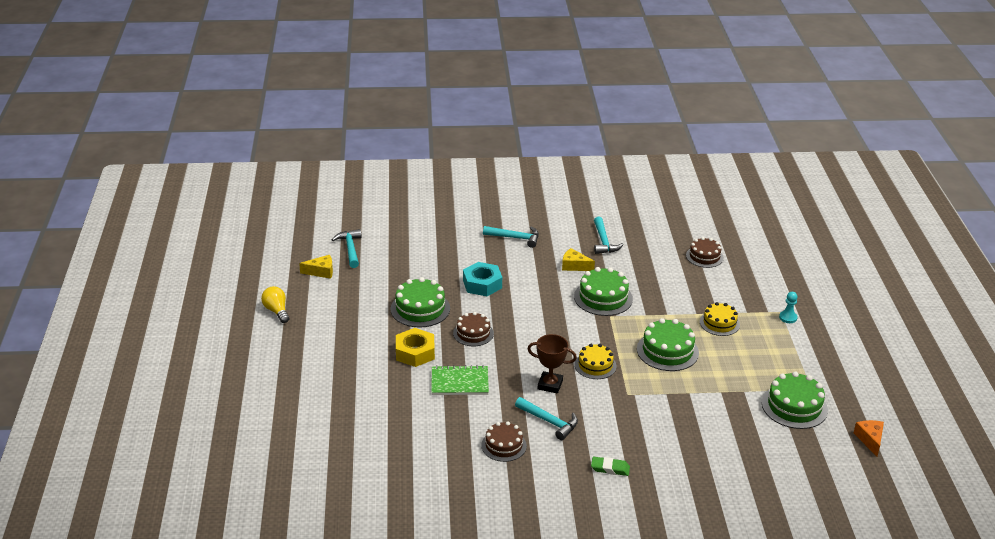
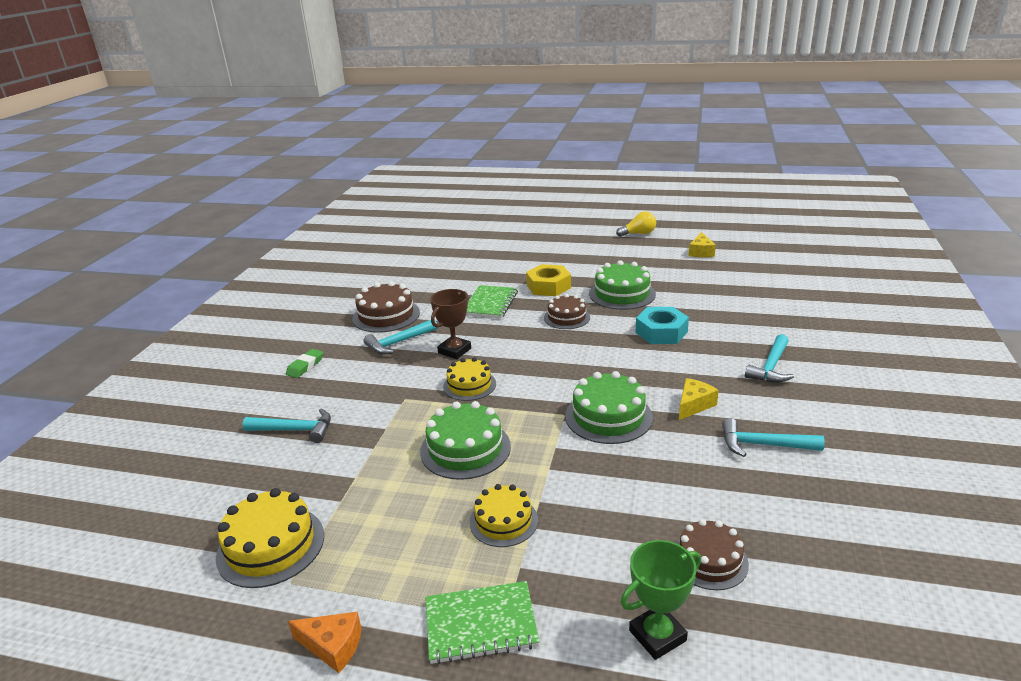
camera: 110 degrees right, 5 degrees down
(350, 249) = (744, 266): turquoise hammer -> turquoise hammer (295, 430)
(504, 445) = (386, 315): brown cake -> brown cake, size x1.50
(758, 268) = (657, 635): none -> green trophy
(788, 317) = (481, 624): turquoise pawn -> green notebook
(794, 406) = (271, 546): green cake -> yellow cake
(870, 440) = (134, 613): orange cheese -> orange cheese (333, 646)

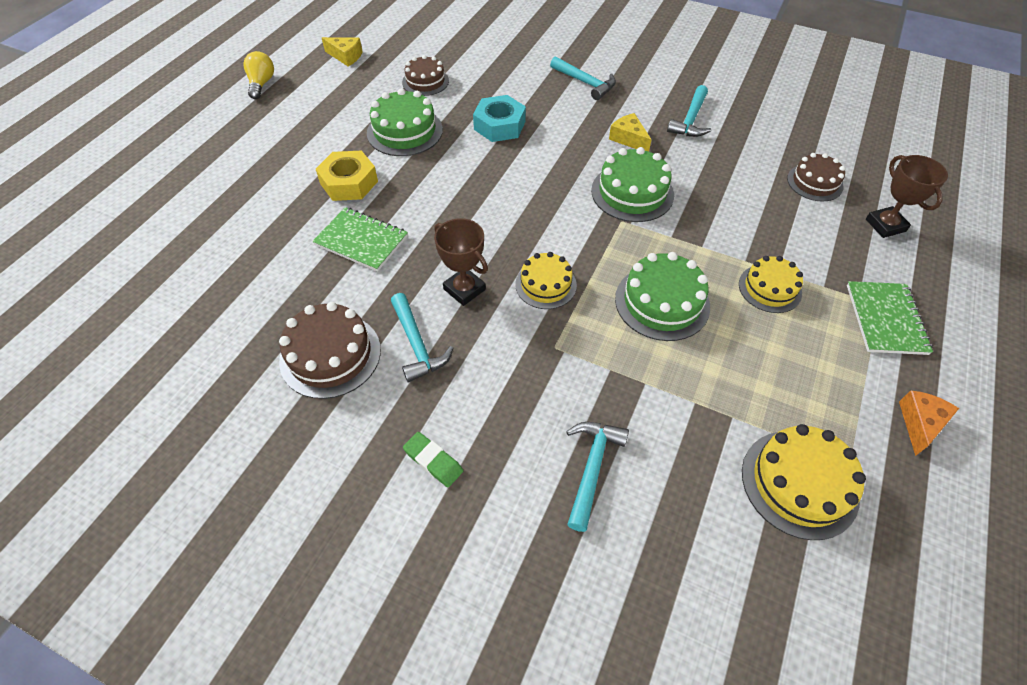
camera: 80 degrees left, 25 degrees up
(566, 317) = (435, 182): brown cake -> brown cake (425, 81)
(657, 635) = (885, 225): green trophy -> brown trophy

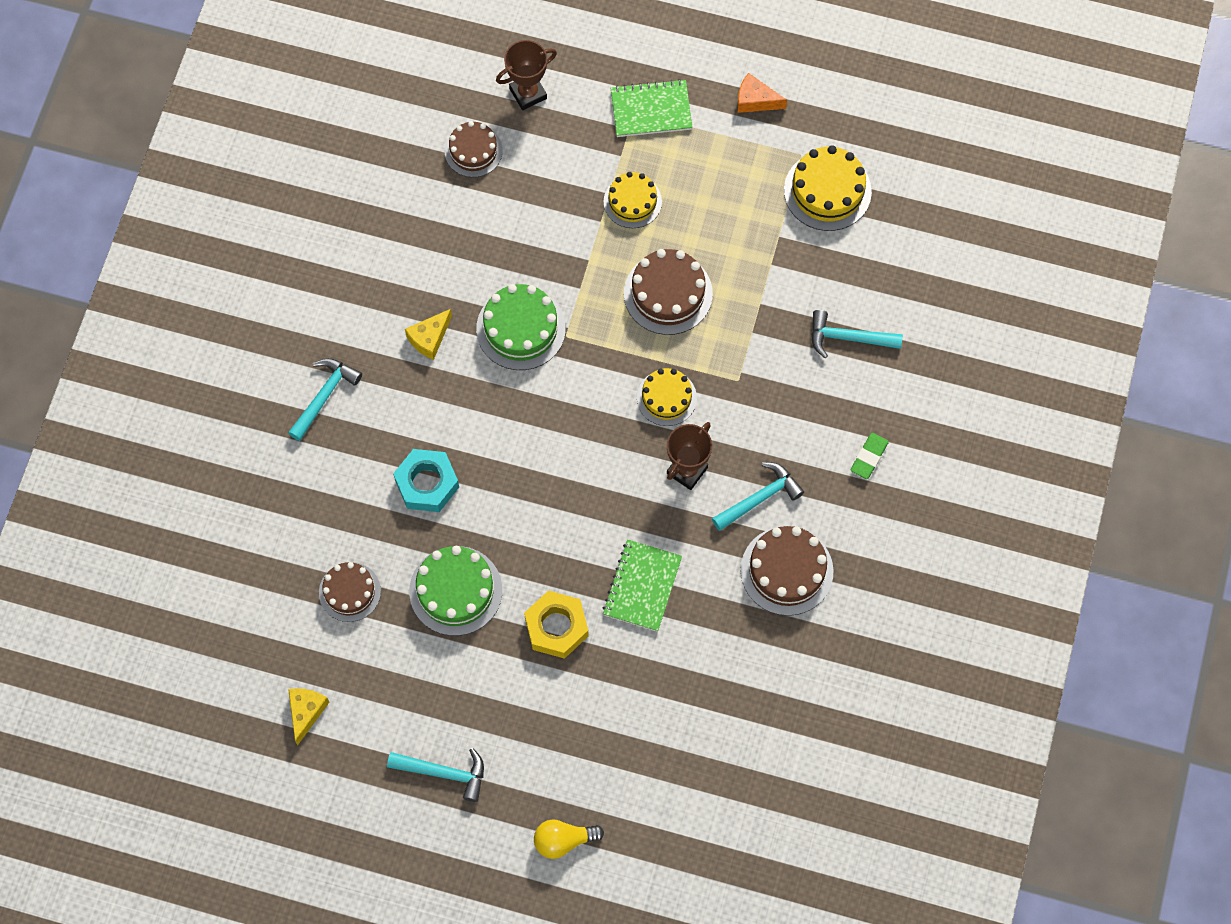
camera: 100 degrees left, 15 degrees up
(262, 84) = (386, 802): yellow light bulb -> yellow light bulb (563, 840)
(662, 302) = (668, 293): green cake -> brown cake
(690, 120) = (382, 273): turquoise hammer -> turquoise hammer (444, 773)

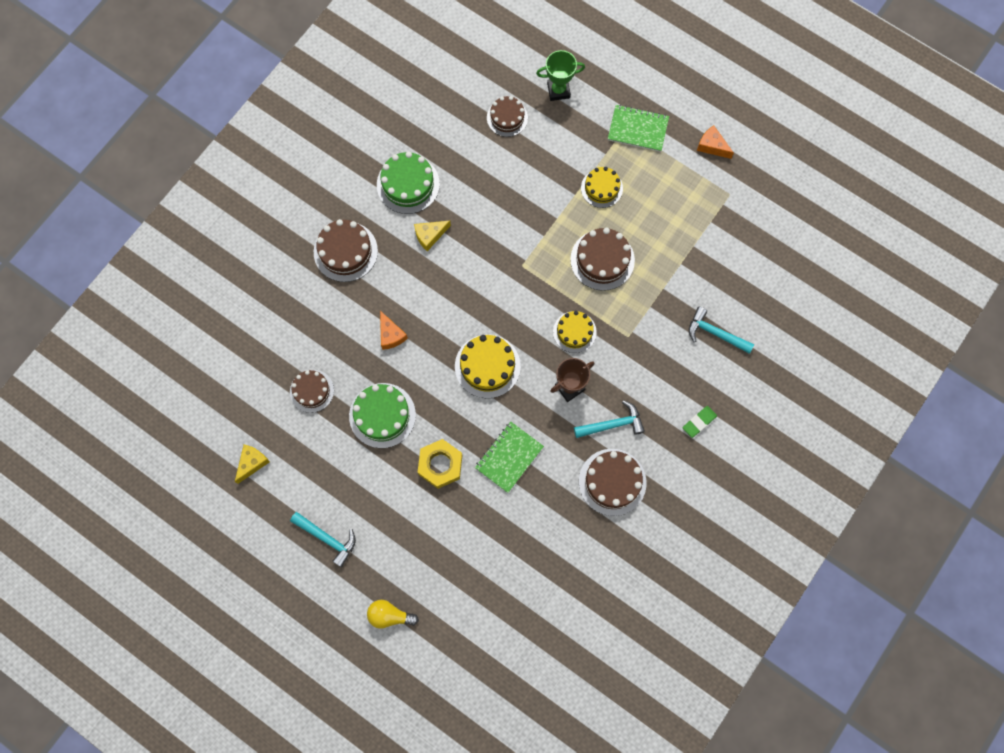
camera: 20 degrees right, 5 degrees up
(324, 396) = (345, 251): turquoise hammer -> brown cake
(427, 484) = (391, 335): turquoise nut -> orange cheese
(521, 328) = (493, 250): green cake -> green cake (408, 184)
(528, 93) = (558, 90): brown trophy -> green trophy
(827, 191) = (739, 225): yellow cake -> yellow cake (487, 366)

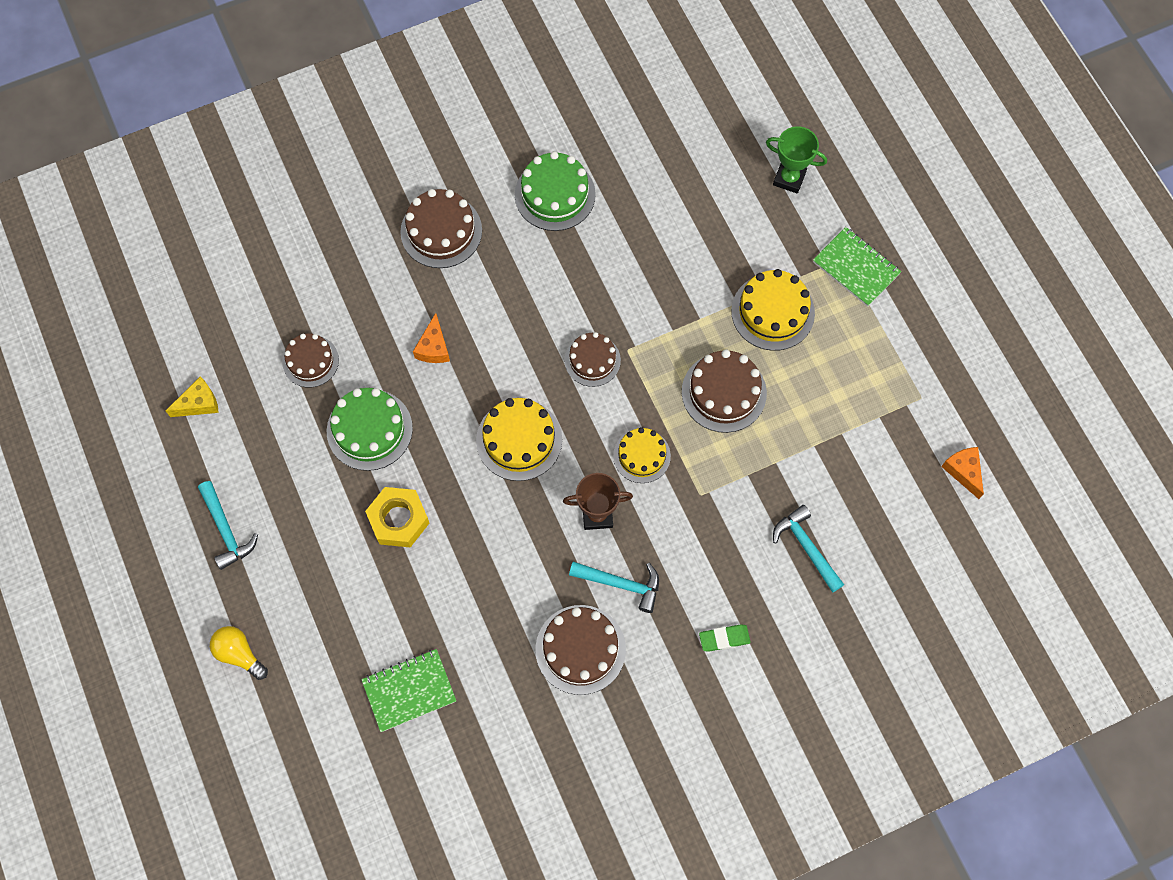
camera: 30 degrees right, 5 degrees down
(430, 235) = (544, 262): yellow cheese -> none
(507, 118) = (711, 179): brown cake -> brown cake (592, 360)
(509, 457) = (480, 555): green notebook -> green notebook (409, 691)
(601, 188) = (772, 312): yellow cake -> yellow cake, size x1.50
(712, 146) = (933, 332): orange cheese -> orange cheese (963, 471)

